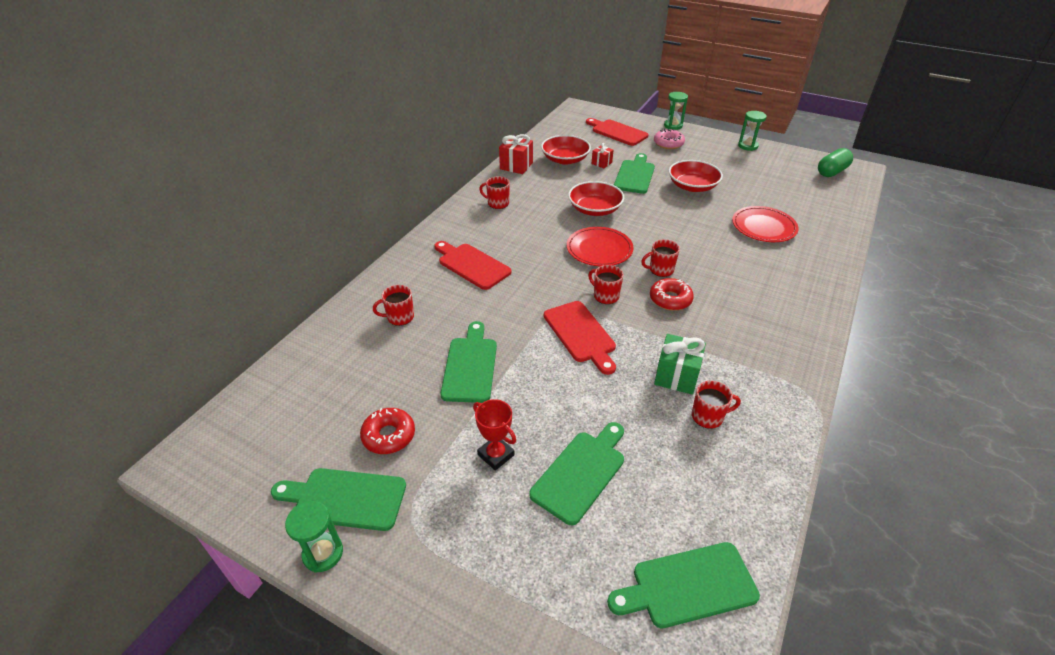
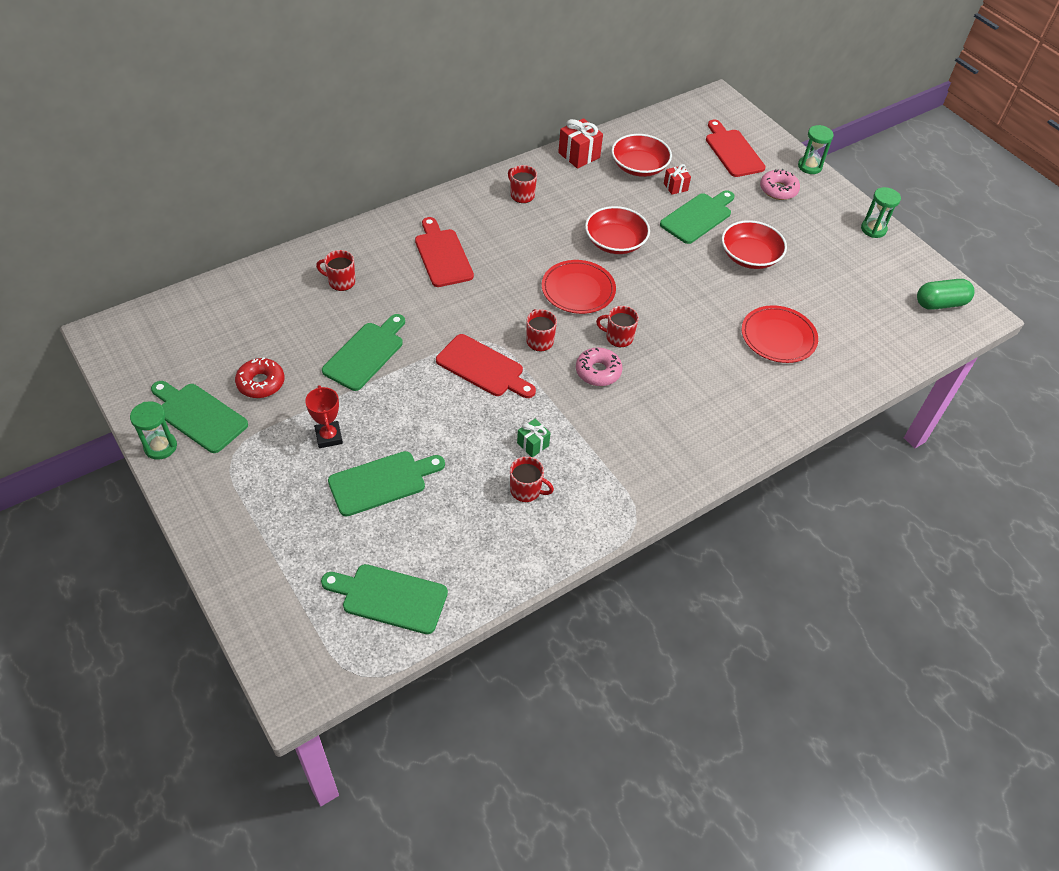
camera: 25 degrees right, 10 degrees up
(580, 334) = (483, 368): red cutting board -> red cutting board turned 60 degrees counterclockwise
(670, 299) = (598, 371): red donut -> pink donut
(676, 376) = (533, 444): green gift -> green gift, size x0.60

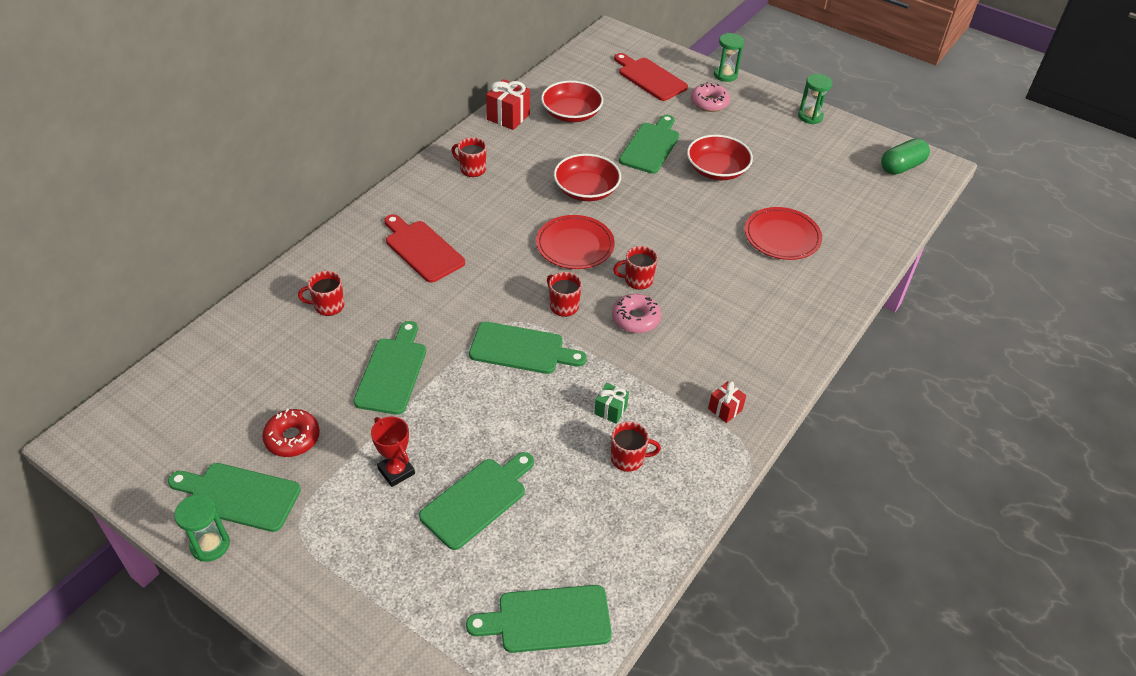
camera: 20 degrees left, 5 degrees down
(483, 368) = (521, 349): red cutting board -> green cutting board
(675, 187) = (615, 124): red gift -> red gift (725, 409)

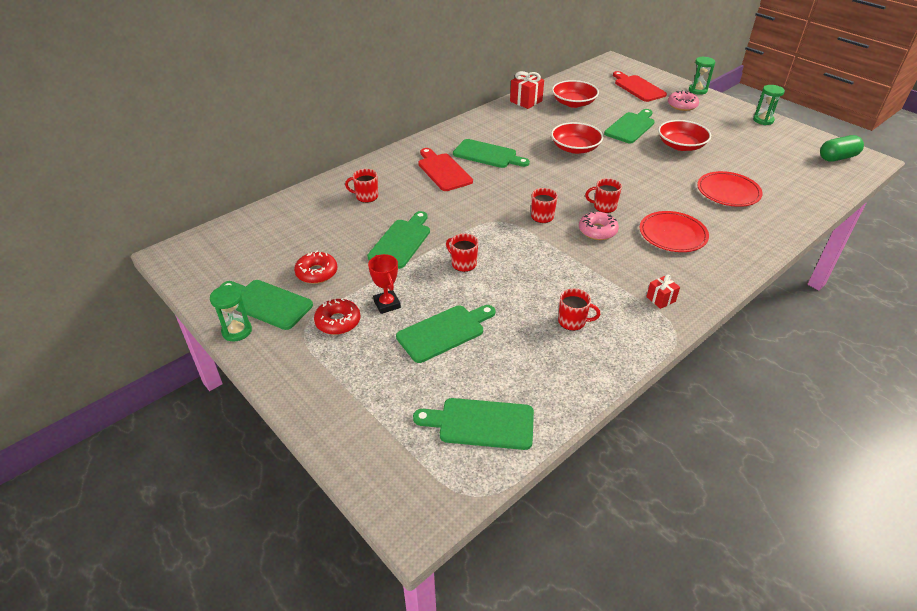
camera: 15 degrees right, 5 degrees down
(340, 508) = (338, 322): none -> red donut
(472, 169) = (492, 128): red mug -> red mug (463, 264)
(521, 349) = (503, 239): green cutting board -> green cutting board (487, 155)
(575, 245) = (559, 180): red plate -> red plate (672, 234)
(610, 410) = (564, 287): green gift -> none

